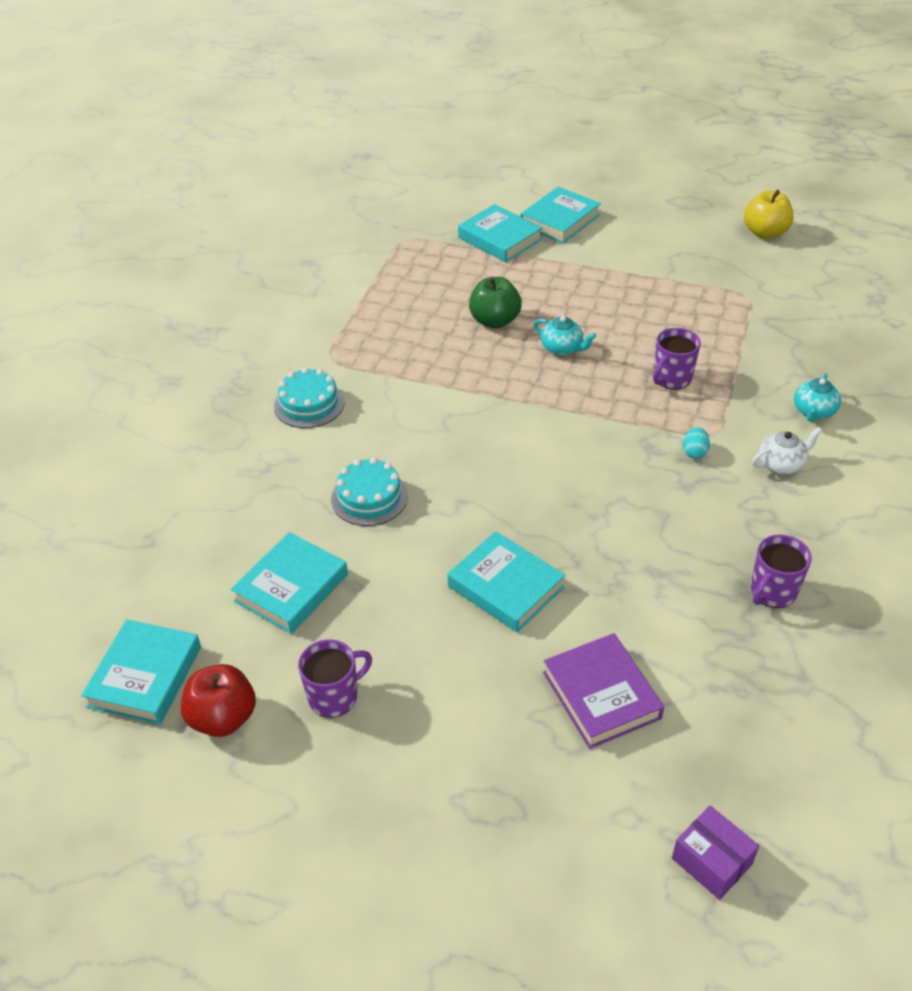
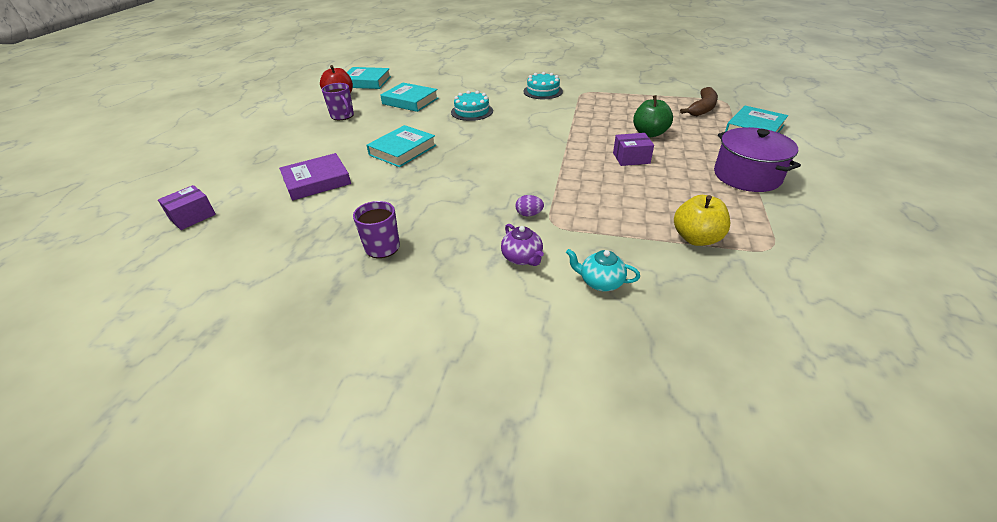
camera: 85 degrees right, 5 degrees down
(428, 262) = (702, 108): none -> brown banana
(560, 220) = (806, 150): turquoise book -> none
(562, 348) = (631, 158): turquoise teapot -> purple box
(613, 274) = (747, 176): none -> purple pot
(671, 378) = (616, 204): purple mug -> none
(694, 452) = (529, 214): turquoise egg -> purple egg
(765, 233) = (912, 265): yellow apple -> yellow apple (696, 238)
(781, 464) = (522, 258): white teapot -> purple teapot

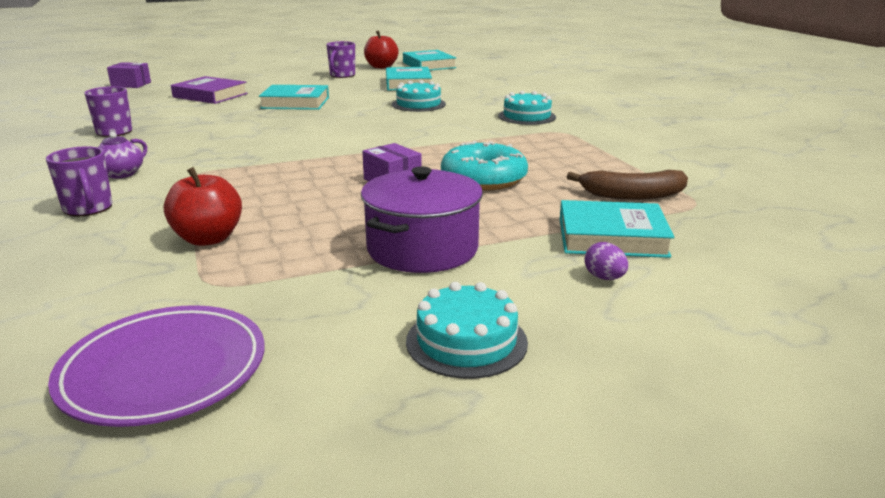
camera: 55 degrees right, 15 degrees down
(529, 214) = (207, 162): purple egg -> purple egg (604, 278)
(600, 282) = (88, 208): turquoise teapot -> purple mug
(649, 133) = (483, 179): green apple -> turquoise donut
(696, 238) = (208, 239): yellow apple -> red apple
(859, 192) = (466, 341): none -> turquoise cake
(880, 279) = (164, 371): none -> purple plate

